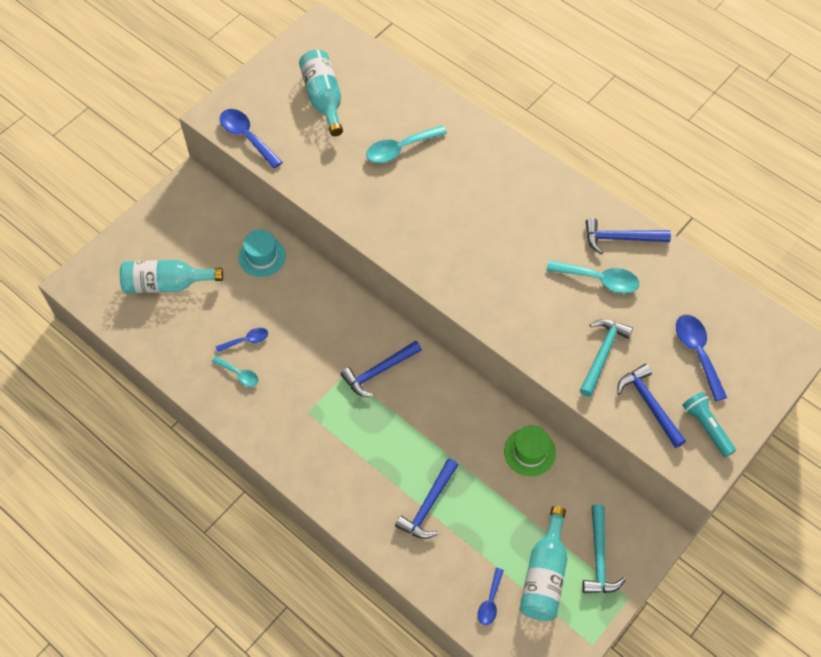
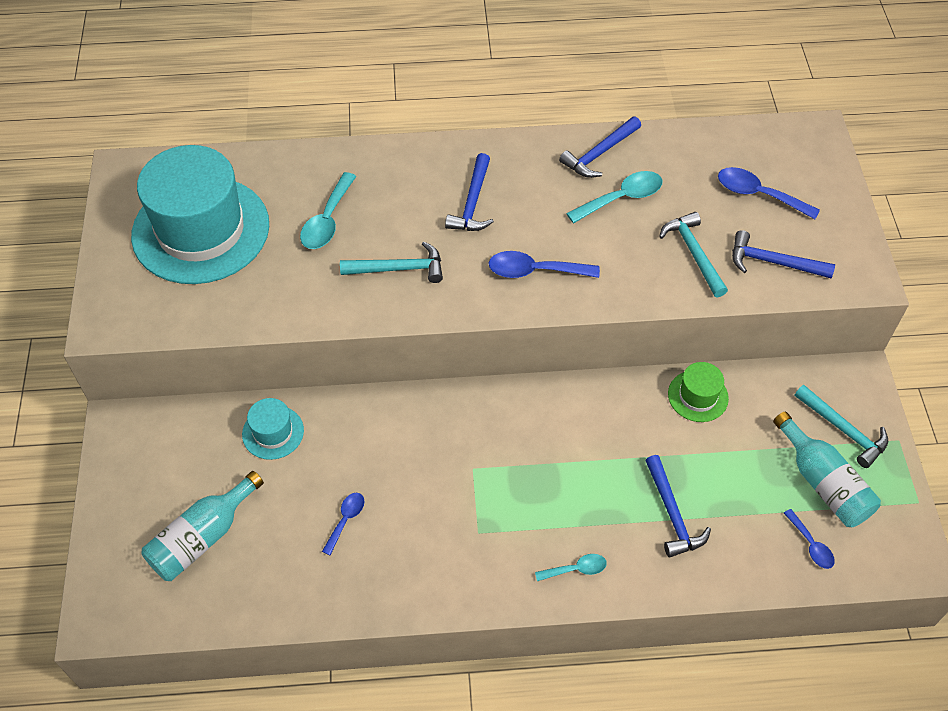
camera: 45 degrees left, 5 degrees down
(239, 374) = (374, 556): turquoise spoon -> turquoise spoon (576, 569)
(247, 137) = (161, 319): blue spoon -> blue spoon (535, 271)
(323, 98) = (201, 230): turquoise bottle -> turquoise hat
(379, 371) = (499, 440): blue hammer -> blue hammer (472, 203)
(407, 213) = (399, 269): none -> turquoise hammer
(706, 427) = (831, 244): turquoise flashlight -> none

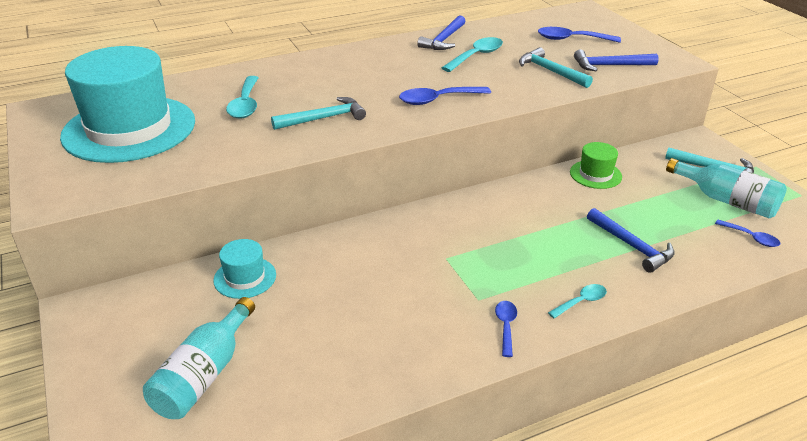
camera: 20 degrees left, 20 degrees down
(345, 520) = (348, 322): blue spoon -> blue spoon (506, 326)
(472, 203) = (363, 76): blue hammer -> none

